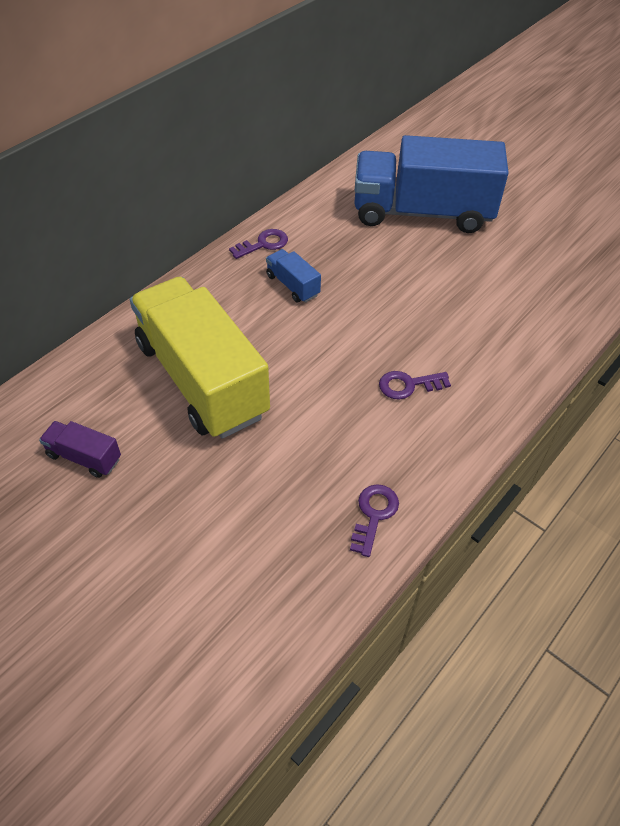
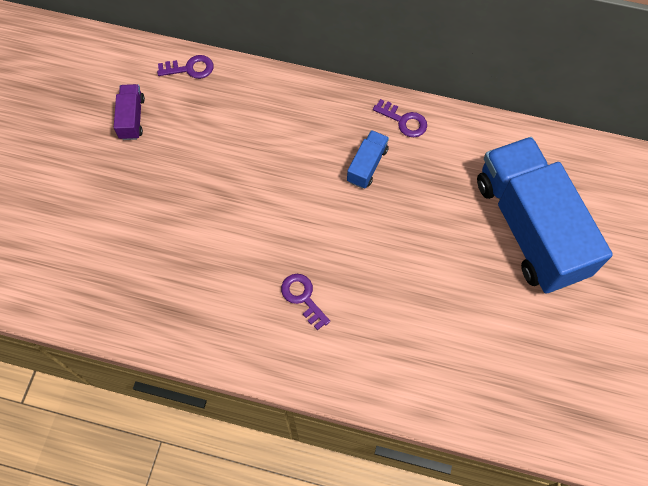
camera: 65 degrees right, 15 degrees up
(202, 379) = (233, 151): yellow truck -> none
(374, 515) = (167, 321): purple key -> purple key (190, 68)

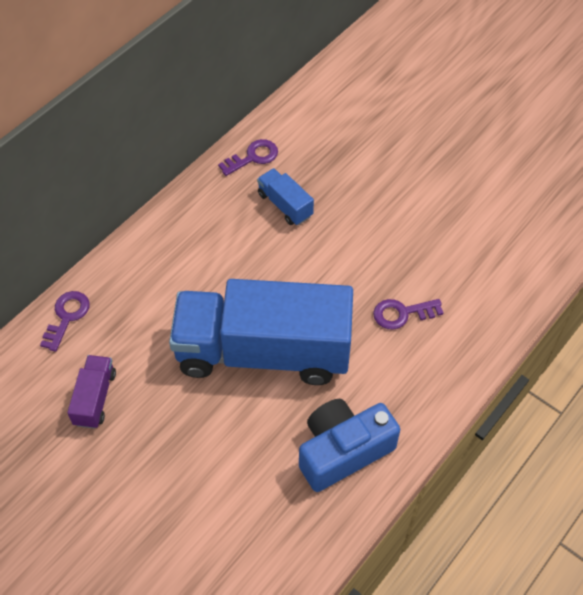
camera: 65 degrees left, 10 degrees down
(132, 118) = (95, 398): purple truck -> purple truck turned 75 degrees clockwise
(156, 302) = (343, 451): none -> blue camera
(529, 227) = (416, 114): blue truck -> blue truck (263, 352)

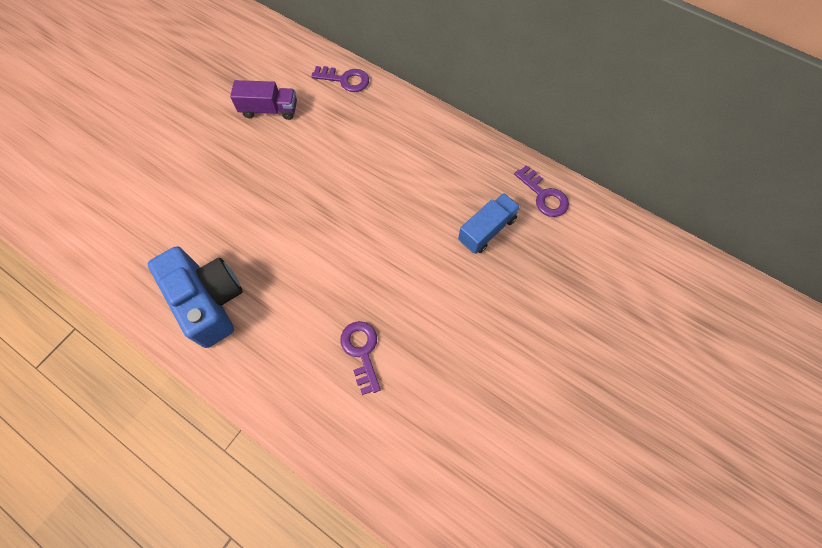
camera: 85 degrees right, 10 degrees up
(263, 352) = (314, 226): blue truck -> none

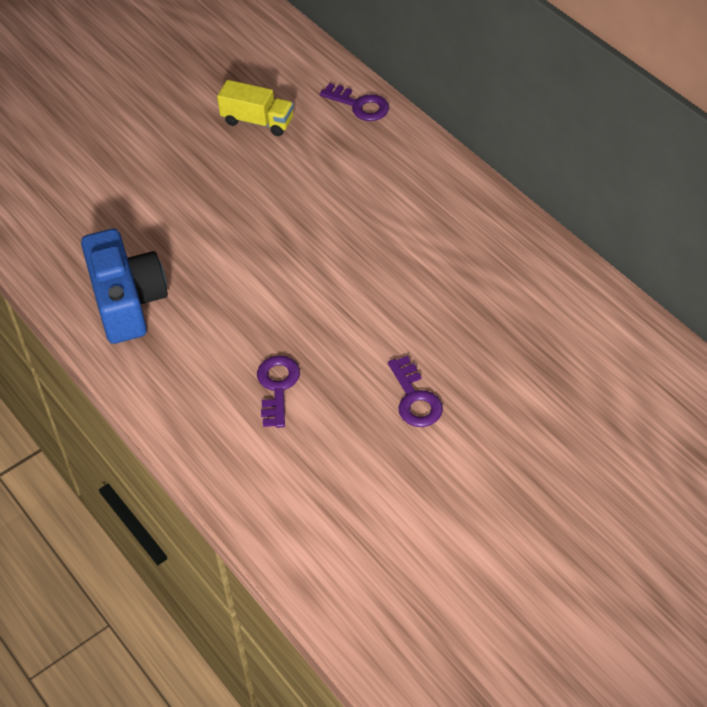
camera: 20 degrees right, 15 degrees down
(269, 110) = (257, 121): purple truck -> yellow truck
(487, 230) = (469, 300): blue truck -> none
(544, 196) = (555, 279): purple key -> purple key (415, 398)

